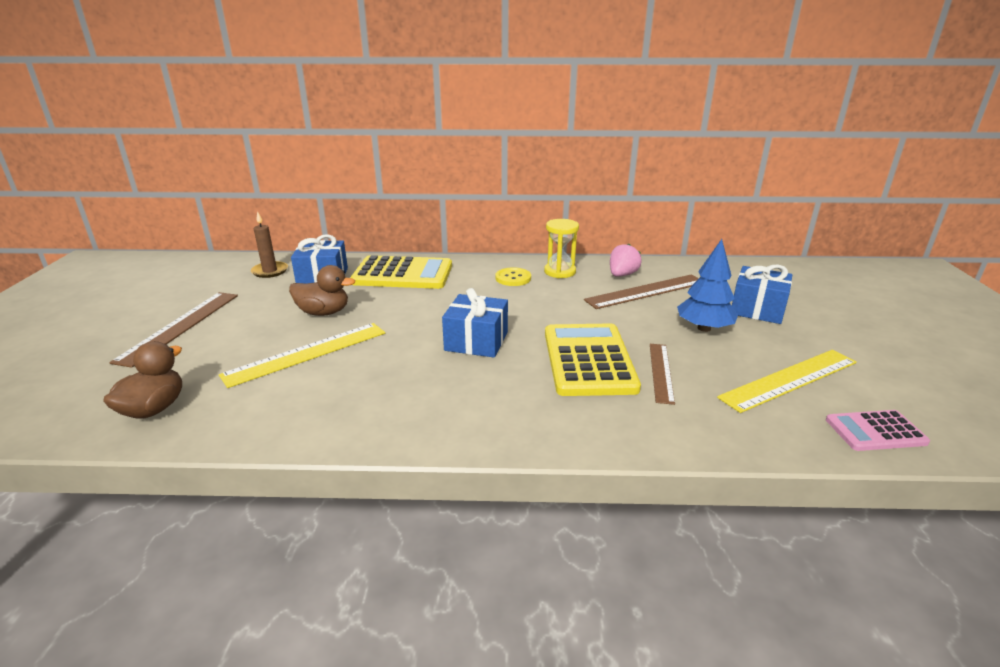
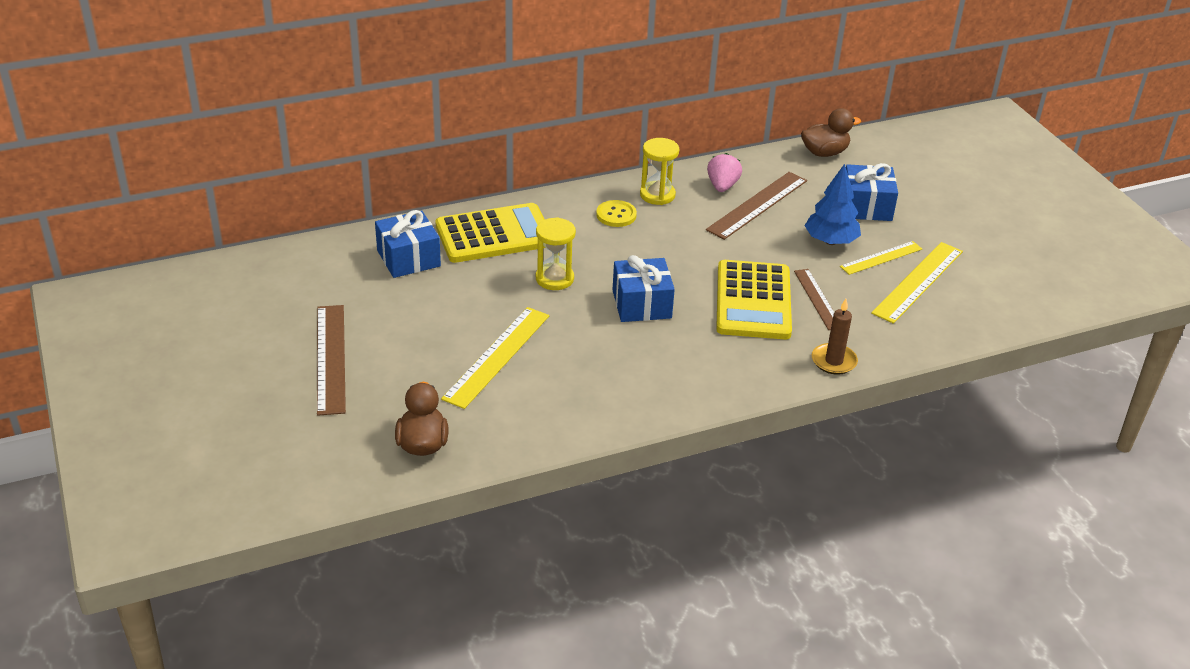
camera: 25 degrees left, 10 degrees up
(270, 271) = (337, 263): brown candle -> brown candle (834, 361)
(324, 312) = (462, 306): brown duck -> brown duck (824, 153)
(419, 309) = (554, 279): none -> yellow hourglass
(589, 360) = (753, 301): yellow calculator -> yellow calculator turned 150 degrees counterclockwise
(754, 351) = (881, 257): none -> yellow ruler
(875, 431) = (989, 315): pink calculator -> none

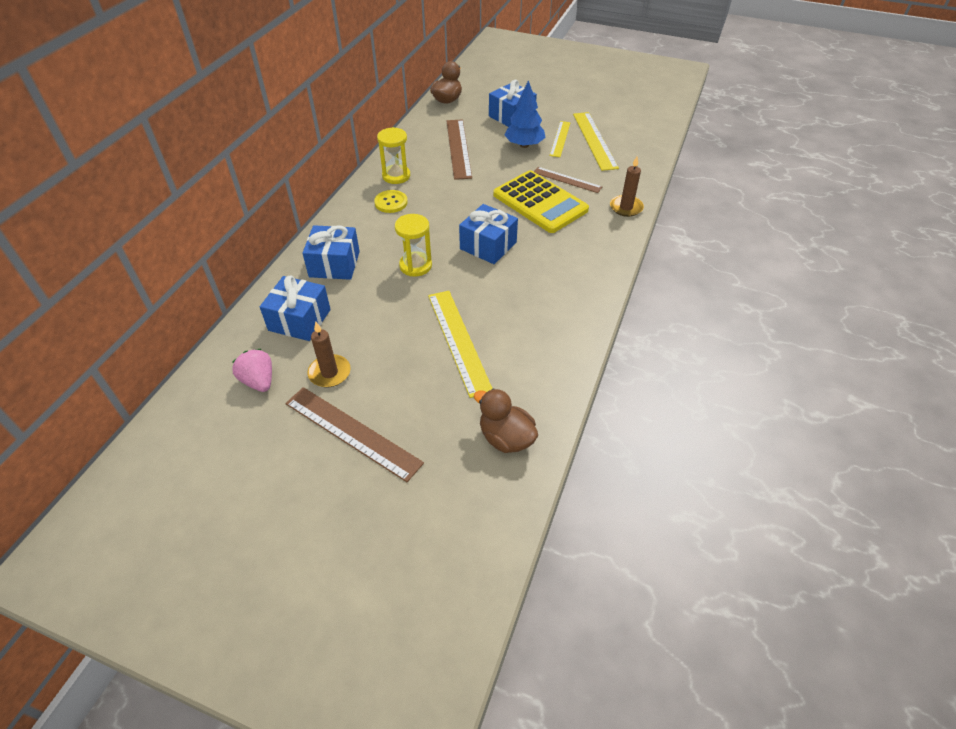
camera: 45 degrees left, 10 degrees up
(374, 309) = (329, 373): none -> brown candle
(494, 235) = (334, 264): yellow calculator -> blue gift
(722, 186) = (424, 149): pink strawberry -> pink strawberry (259, 381)

